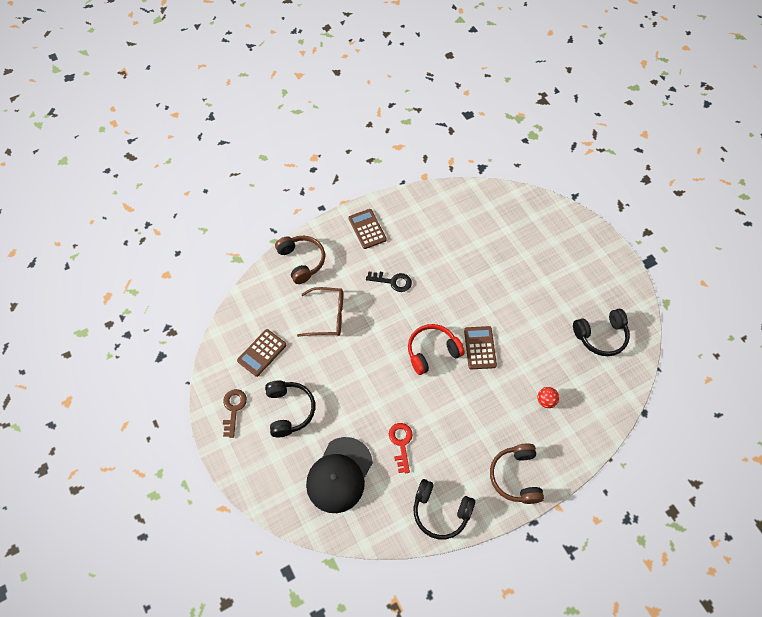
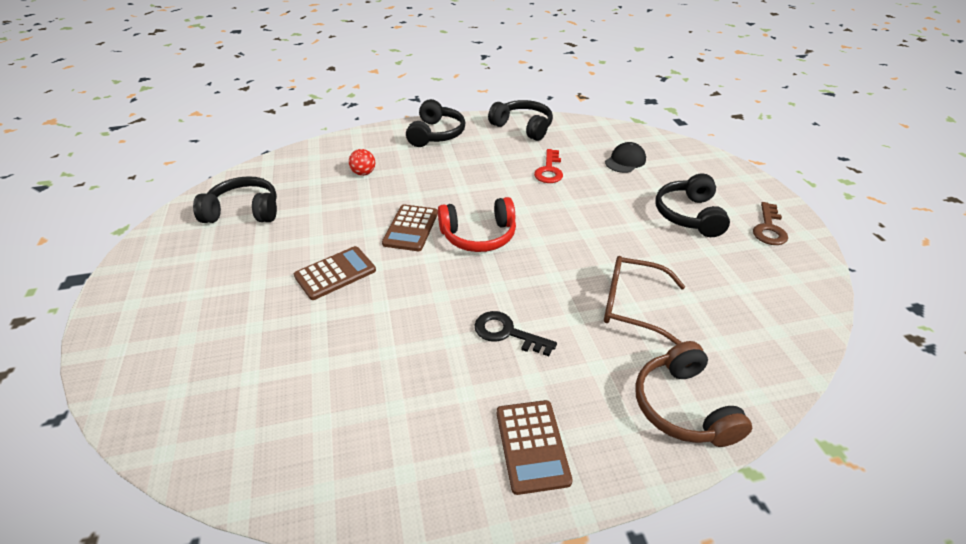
camera: 165 degrees left, 20 degrees down
(262, 353) = (740, 279): brown calculator -> brown calculator (335, 273)
(339, 475) = (625, 161): black cap -> black cap, size x0.53
(516, 476) = (436, 134): brown headphones -> black headphones

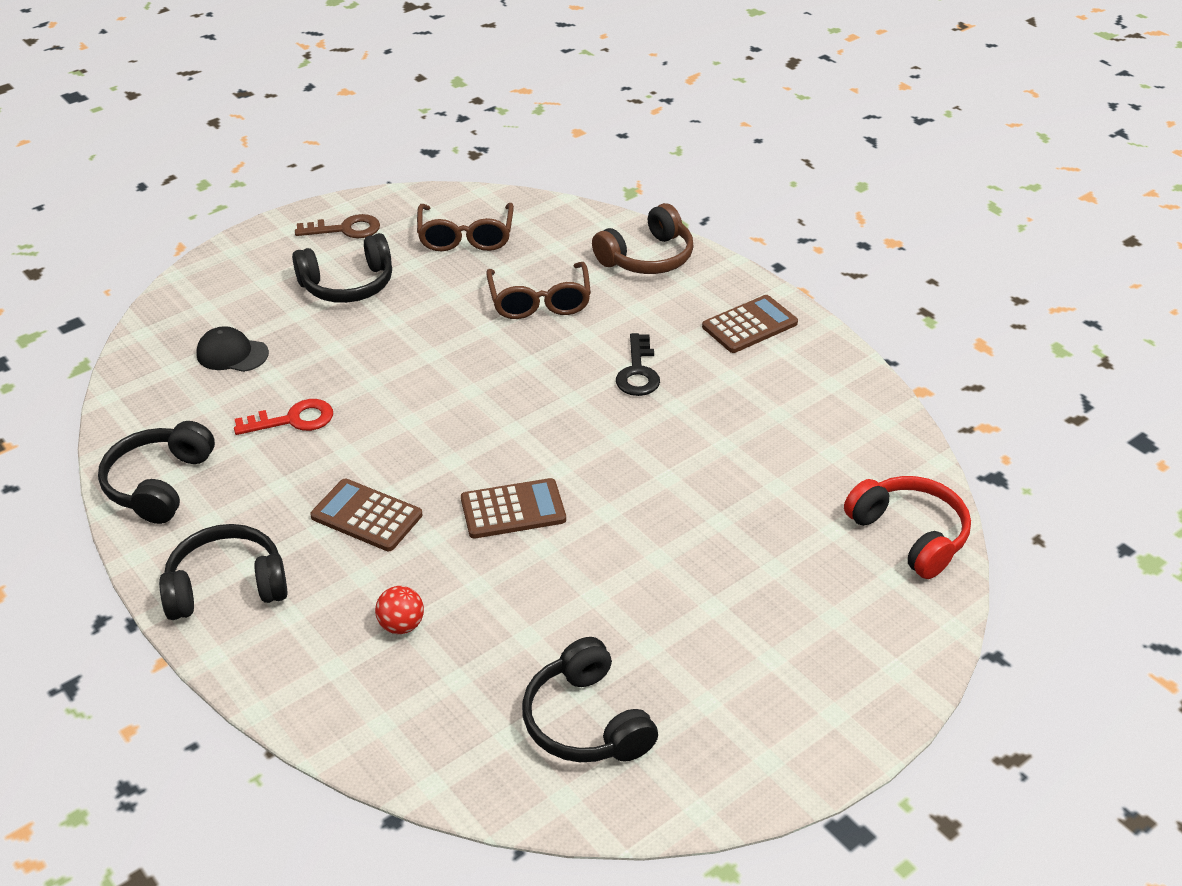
camera: 115 degrees left, 0 degrees up
(335, 273) = (645, 541): brown calculator -> brown calculator (366, 516)
(479, 235) = (490, 441): red headphones -> red headphones (909, 535)
(746, 289) = (466, 237): none -> brown glasses

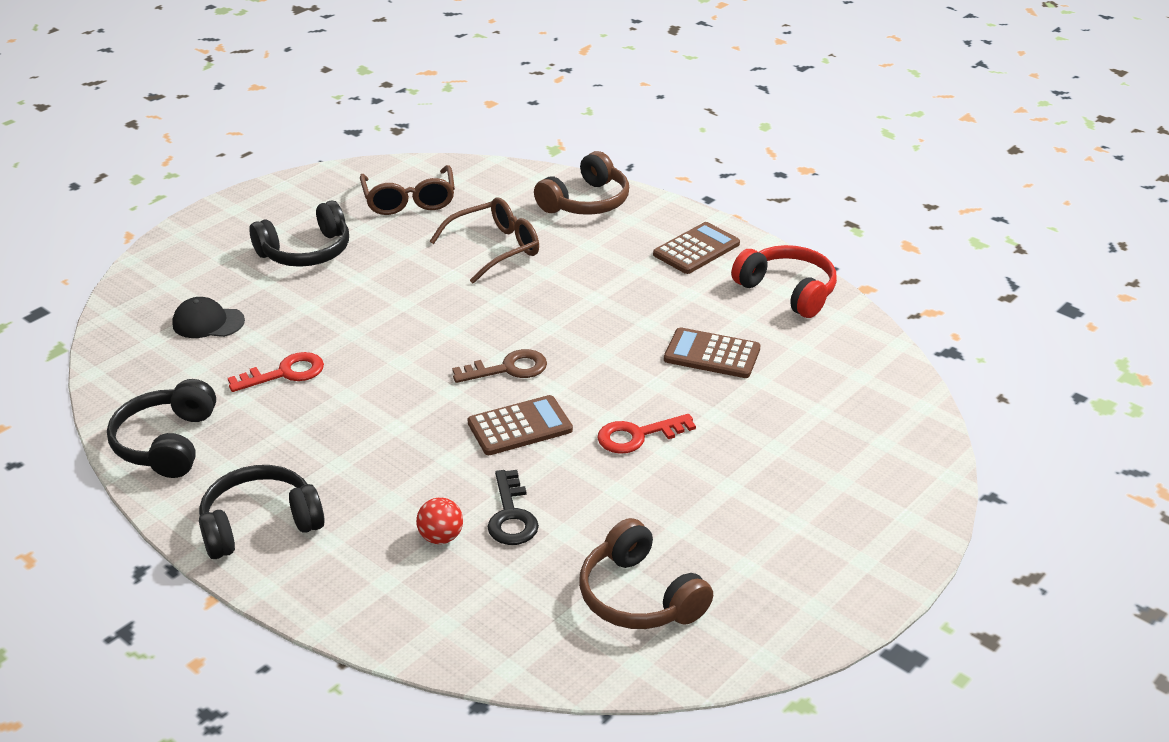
camera: 10 degrees left, 5 degrees down
(345, 229) = (290, 204): brown key -> brown key (508, 369)
(366, 516) = (380, 448): brown calculator -> brown calculator (712, 354)
(539, 301) = (495, 248): brown glasses -> brown glasses turned 105 degrees counterclockwise
(586, 721) = (639, 596): black headphones -> brown headphones
(632, 535) = (638, 436): none -> red key
(638, 372) = (604, 298): black key -> black key (511, 515)
(909, 535) = (889, 406): red headphones -> red headphones (787, 291)

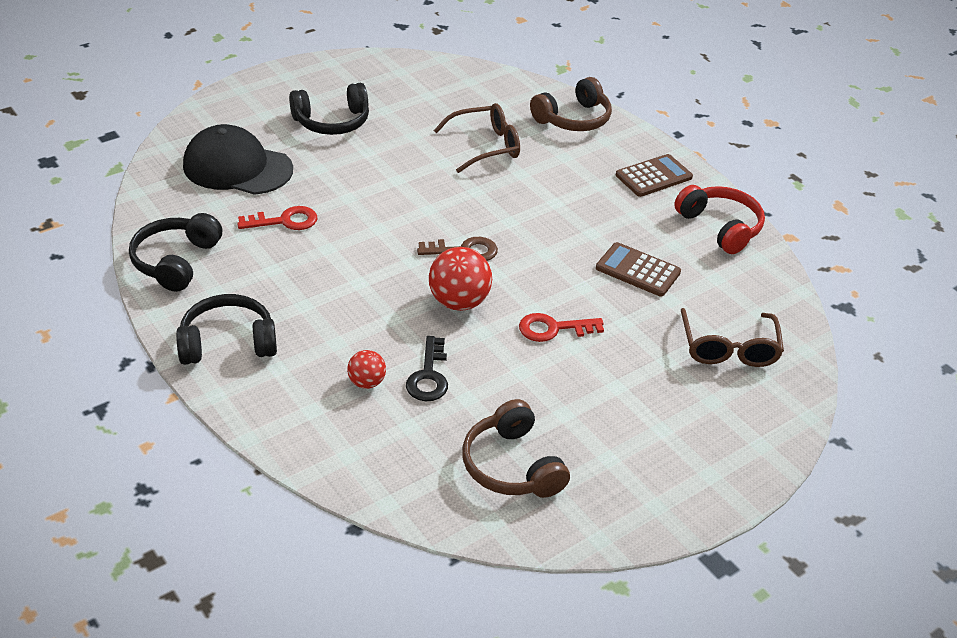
camera: 10 degrees right, 5 degrees up
(208, 322) = (237, 167): black cap -> black cap, size x1.90
(409, 200) = (428, 93): brown glasses -> brown glasses (728, 348)
(520, 426) = (459, 302): brown calculator -> red ball

